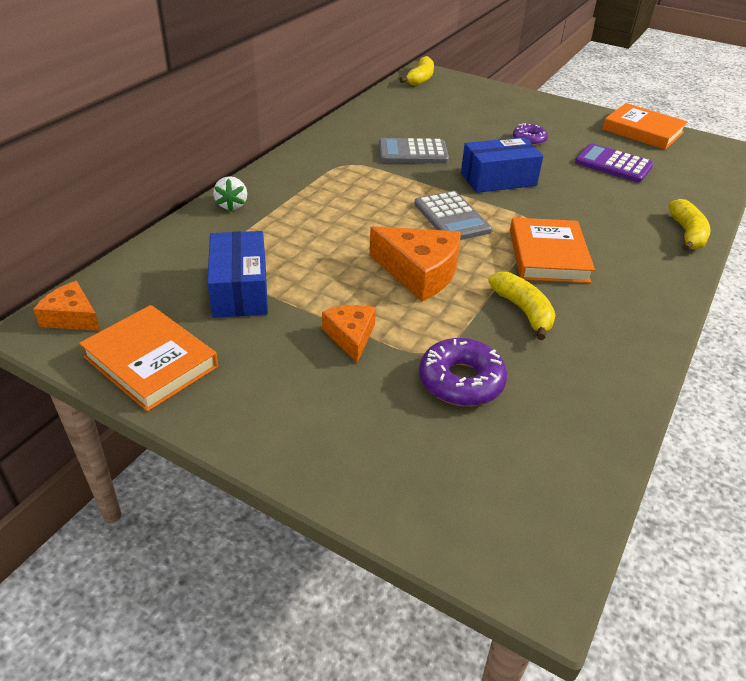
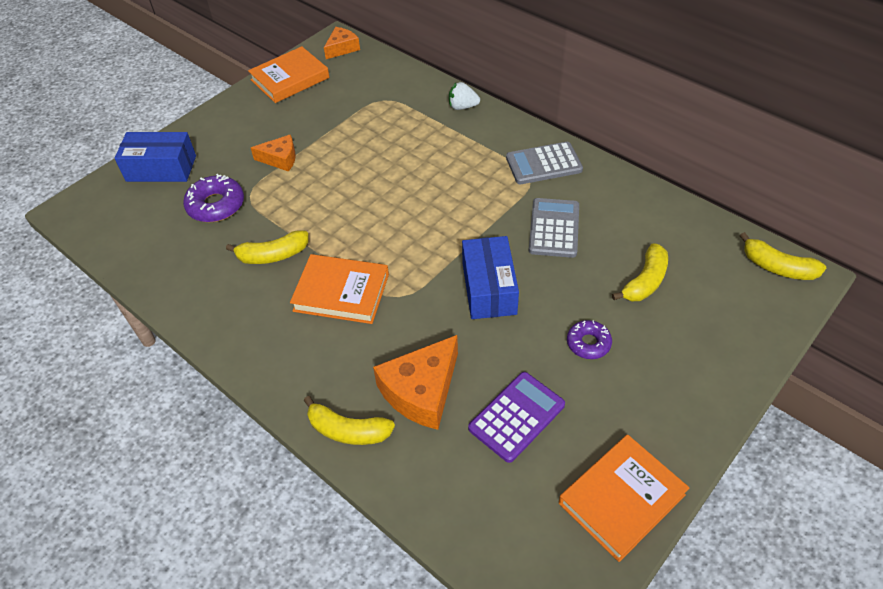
camera: 105 degrees right, 10 degrees up
(240, 290) = (348, 111): blue box -> blue box (161, 168)
(419, 272) = (341, 202): orange cheese -> orange cheese (421, 391)
(451, 217) = (419, 236): grey calculator -> grey calculator (543, 164)
(456, 119) = (645, 281): none -> yellow banana

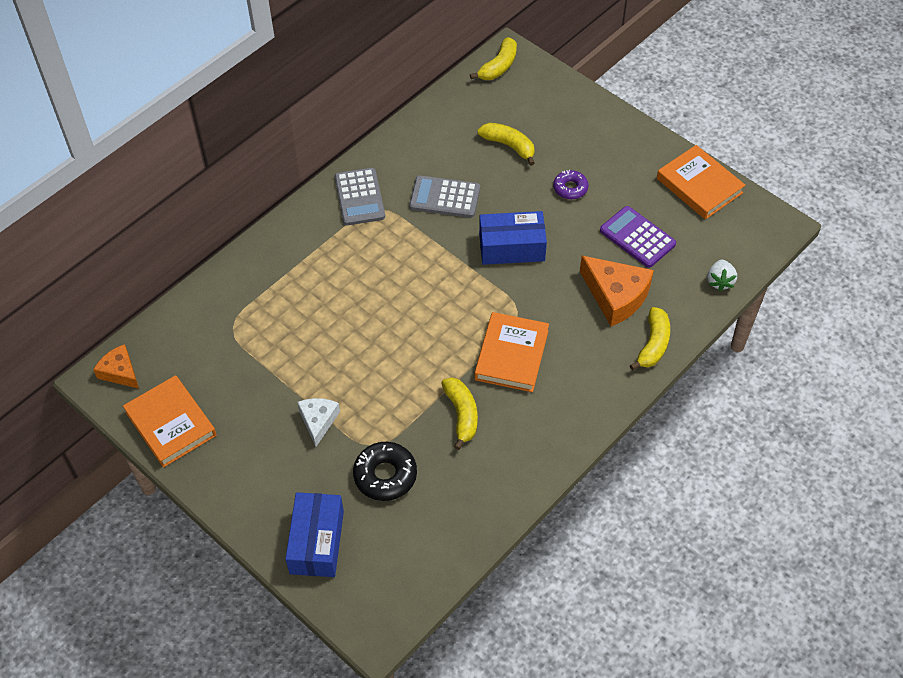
camera: 90 degrees left, 5 degrees up
(216, 205) = (385, 475): purple donut -> black donut
(280, 159) = (318, 421): orange cheese -> white cheese
(462, 107) = (259, 256): white strawberry -> white strawberry (719, 281)

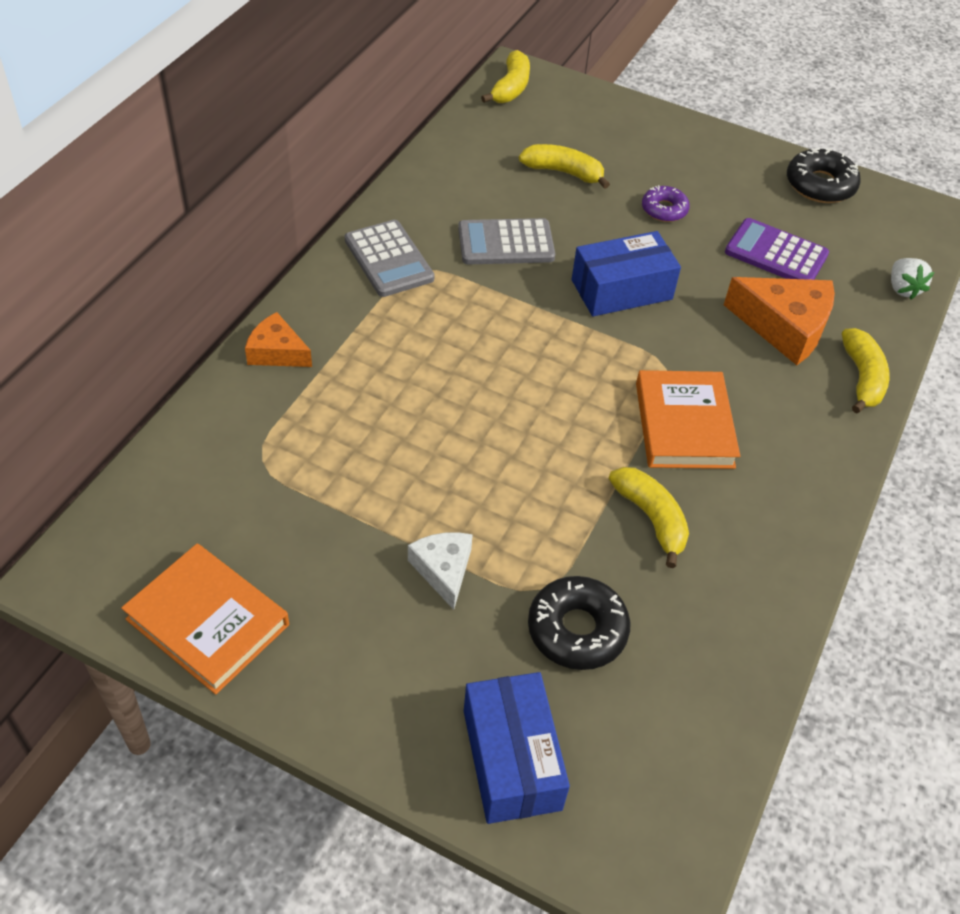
camera: 20 degrees left, 5 degrees down
(120, 372) = (98, 558): orange cheese -> orange cheese (277, 352)
(699, 185) = (820, 185): orange book -> black donut

